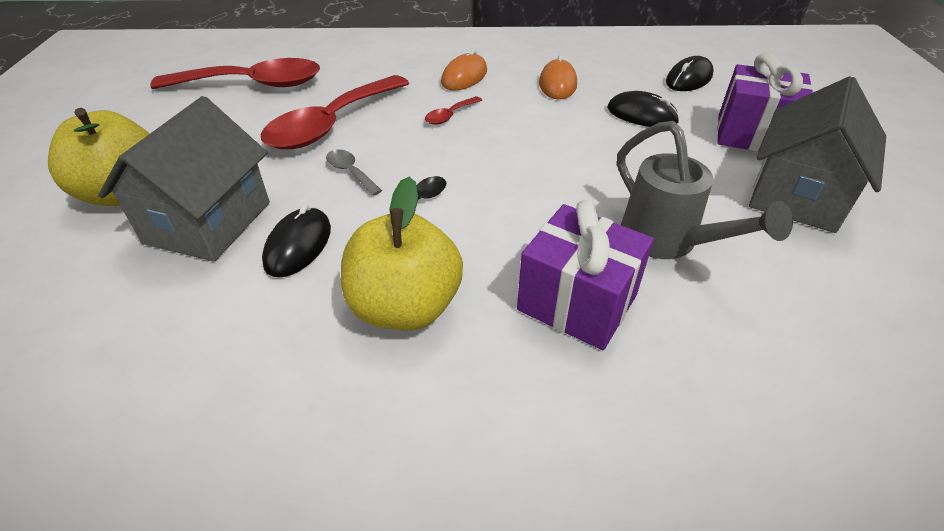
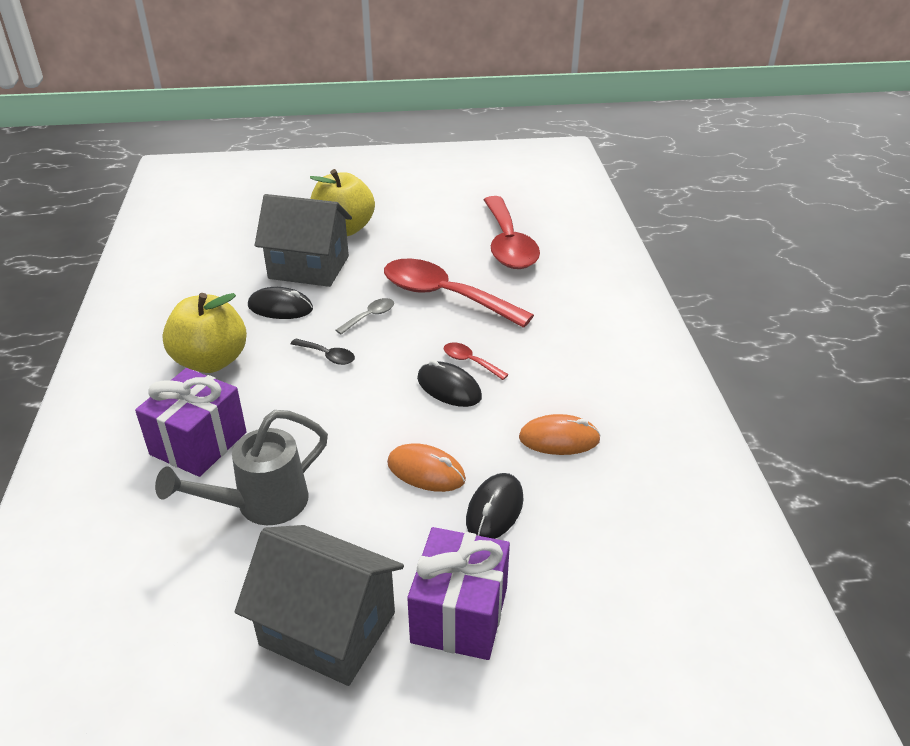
camera: 85 degrees right, 5 degrees down
(464, 77) = (557, 366): orange mouse -> orange mouse (426, 471)
(688, 79) = (608, 572): black mouse -> black mouse (449, 388)

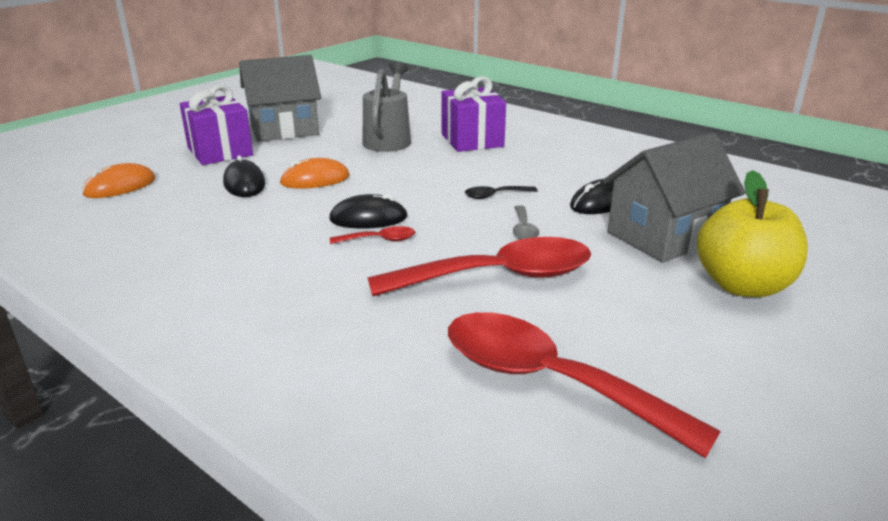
camera: 135 degrees right, 10 degrees down
(211, 361) = (558, 163): yellow apple -> none
(559, 439) = (234, 228): orange mouse -> orange mouse (120, 186)

